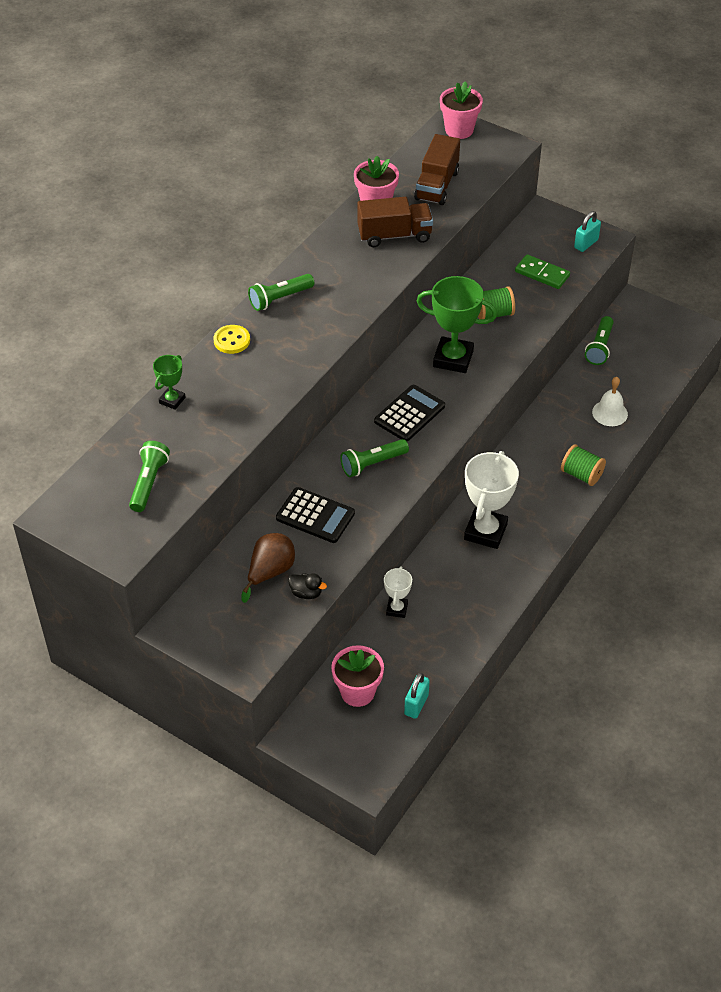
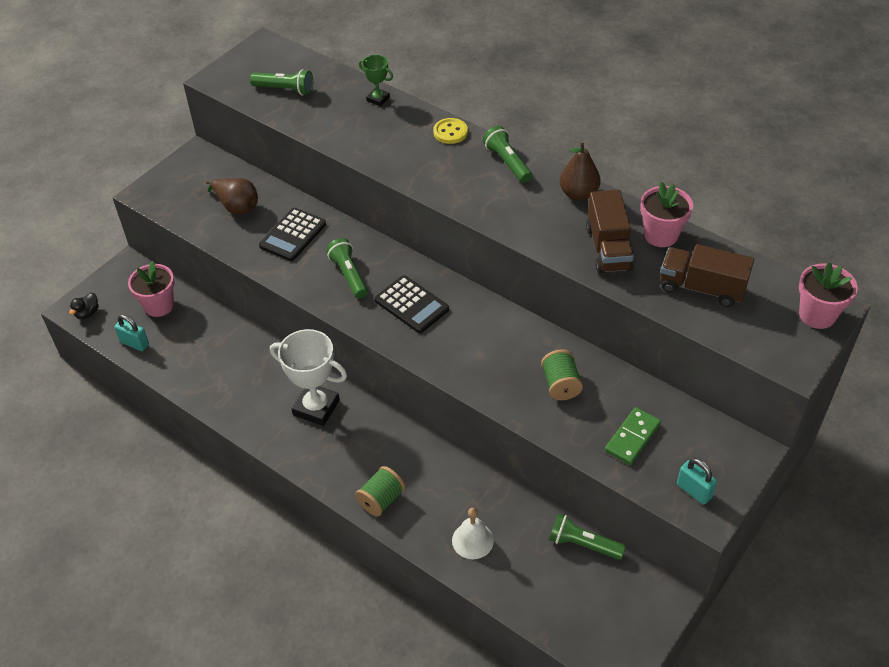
camera: 95 degrees right, 0 degrees up
(306, 593) = (209, 228): black duck -> black duck (87, 313)
(324, 252) = (578, 194): none -> brown pear
(397, 609) = (238, 335): white trophy -> none
(453, 359) = (489, 344): green trophy -> none

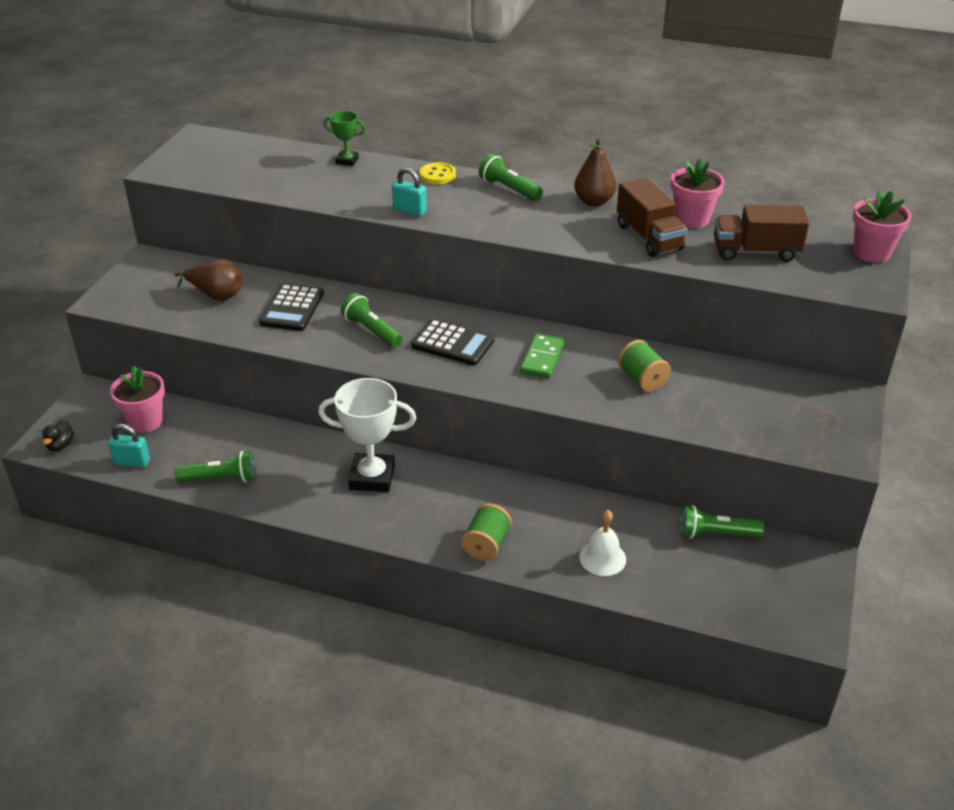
camera: 20 degrees left, 10 degrees down
(285, 90) = (242, 167): green flashlight -> green flashlight (220, 479)
(632, 437) = (737, 408): green domino -> green domino (542, 358)
(694, 491) = (821, 438): turquoise padlock -> turquoise padlock (410, 211)

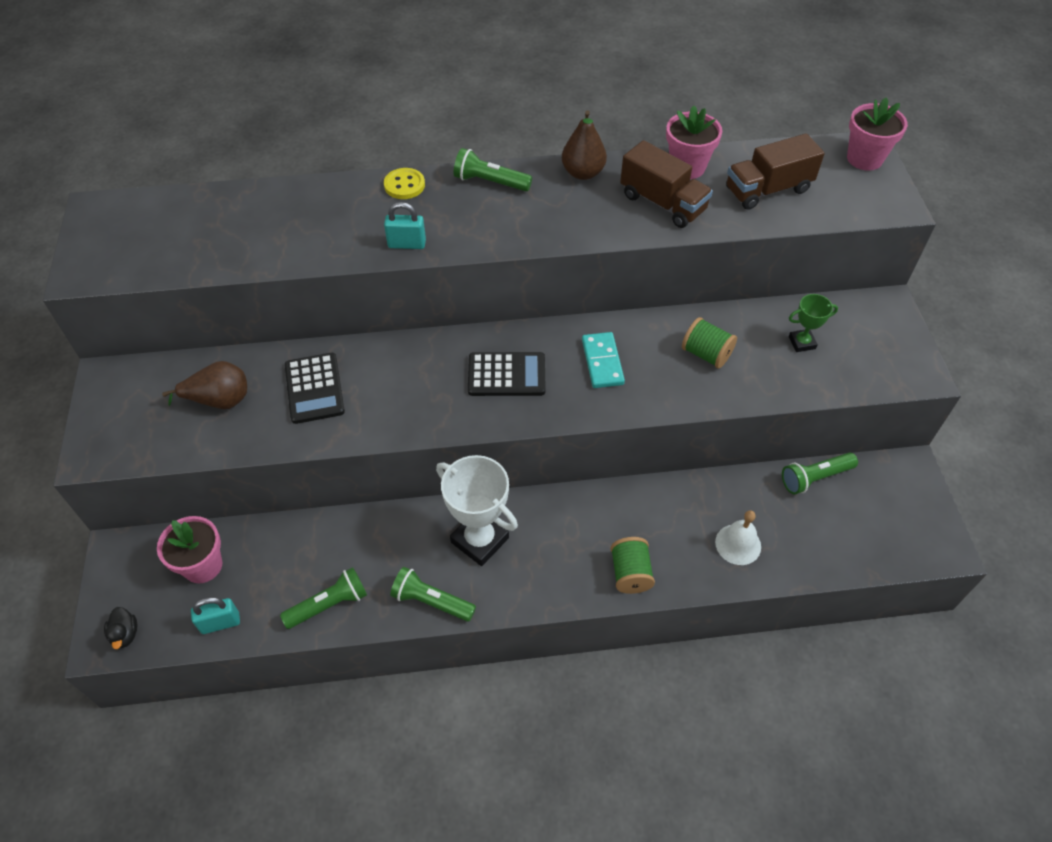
camera: 25 degrees left, 15 degrees up
(347, 161) = (294, 194): green trophy -> green trophy (802, 342)
(372, 331) = (416, 388): green flashlight -> green flashlight (431, 601)
(372, 477) = (480, 540): white trophy -> white trophy turned 60 degrees clockwise
(542, 358) = (602, 362): green domino -> turquoise domino

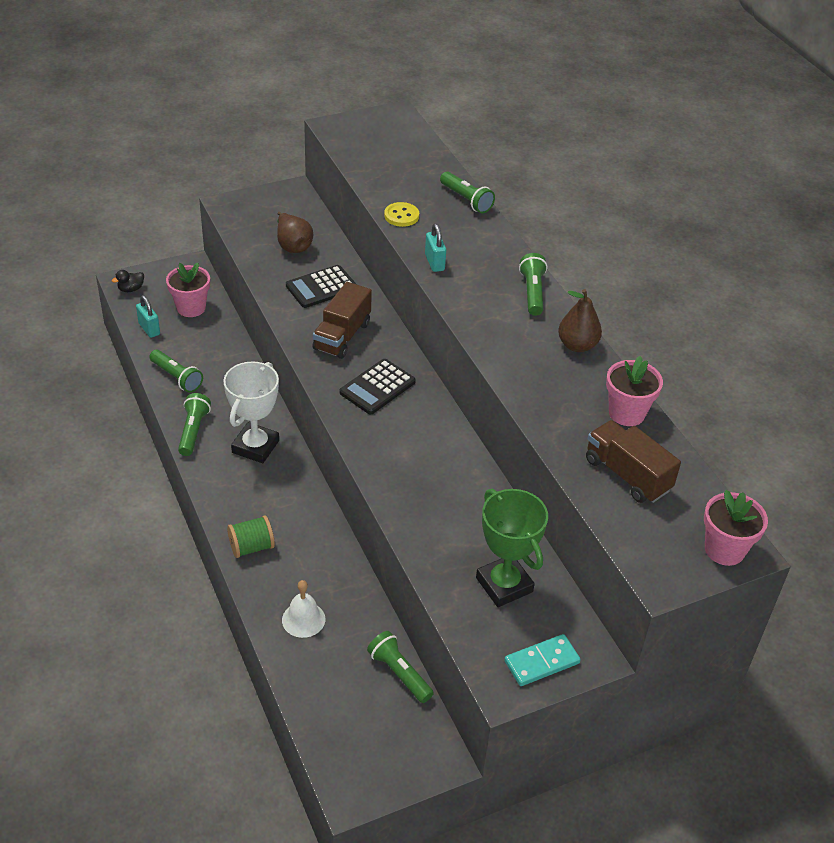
camera: 70 degrees right, 10 degrees down
(306, 191) = (466, 200): none -> green flashlight
(404, 185) = (501, 247): yellow button -> yellow button (401, 216)
(506, 375) = (377, 387): black calculator -> black calculator turned 60 degrees clockwise
(602, 362) = (416, 443): turquoise domino -> turquoise domino (541, 662)
(662, 203) = (565, 402): brown truck -> brown truck (342, 336)
(706, 354) = (457, 513): green spool -> none
(802, 342) = (504, 585): green trophy -> green trophy, size x1.92

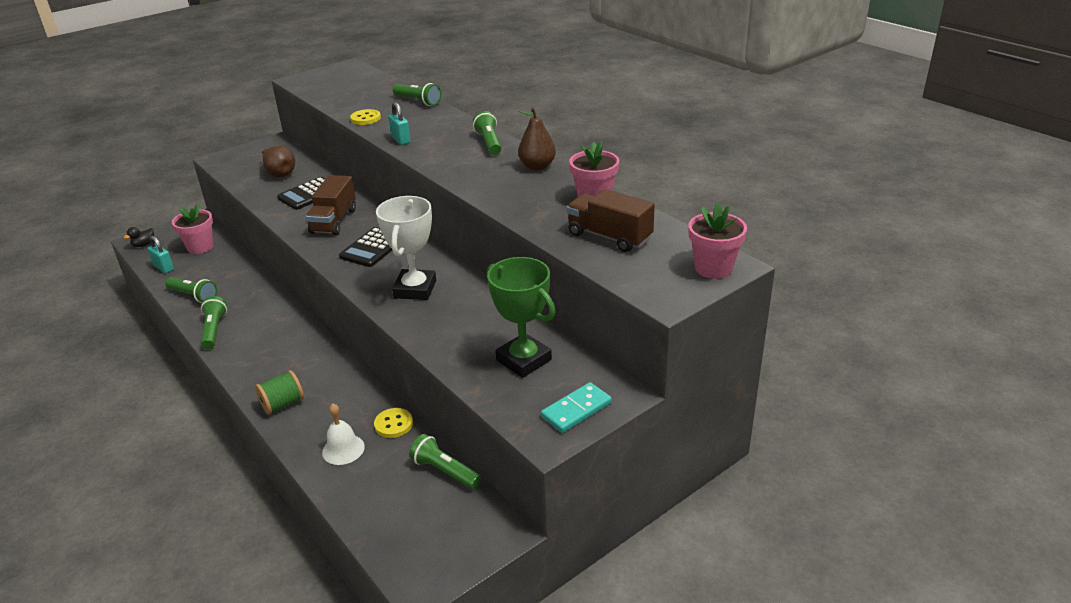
camera: 10 degrees left, 10 degrees down
(255, 446) = (274, 330): white trophy -> white trophy (415, 289)
(359, 602) = (393, 424): none -> yellow button

